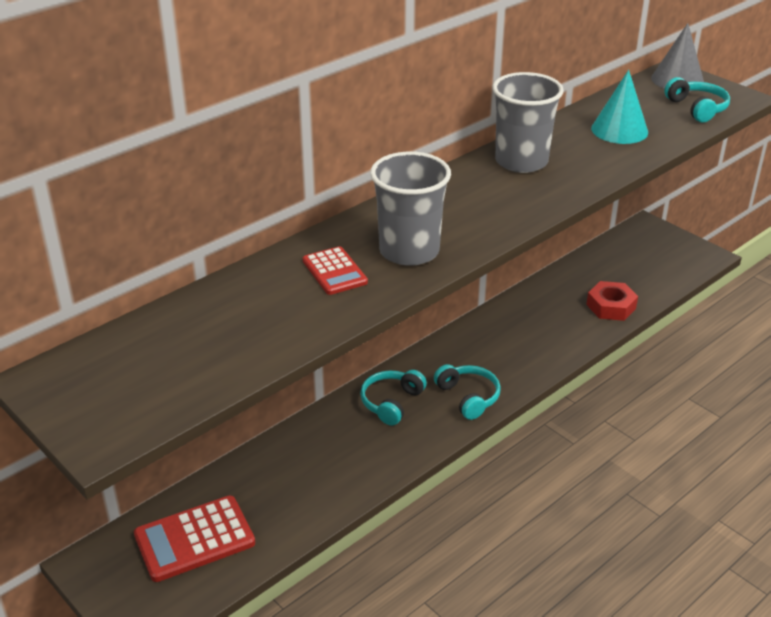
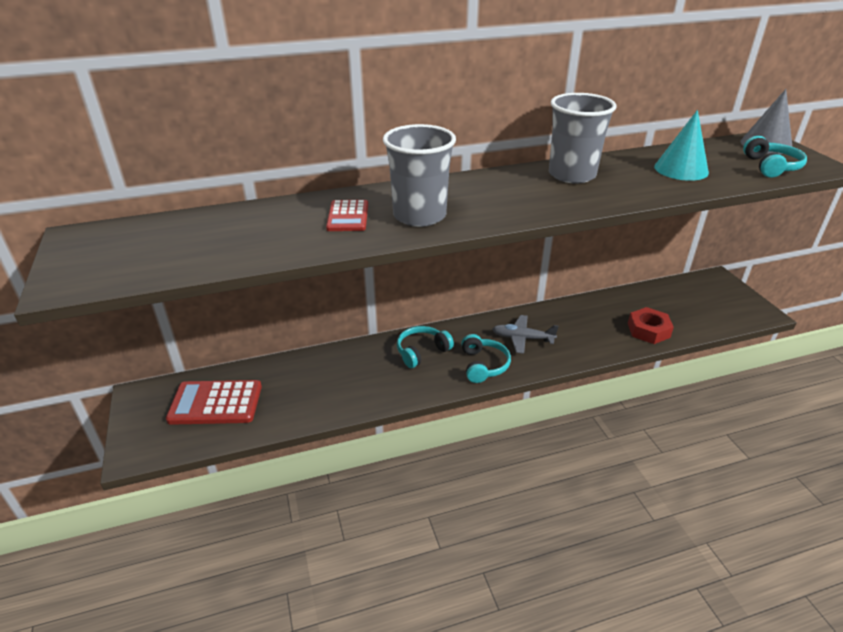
camera: 25 degrees right, 0 degrees up
(490, 354) = (522, 338): none -> grey plane

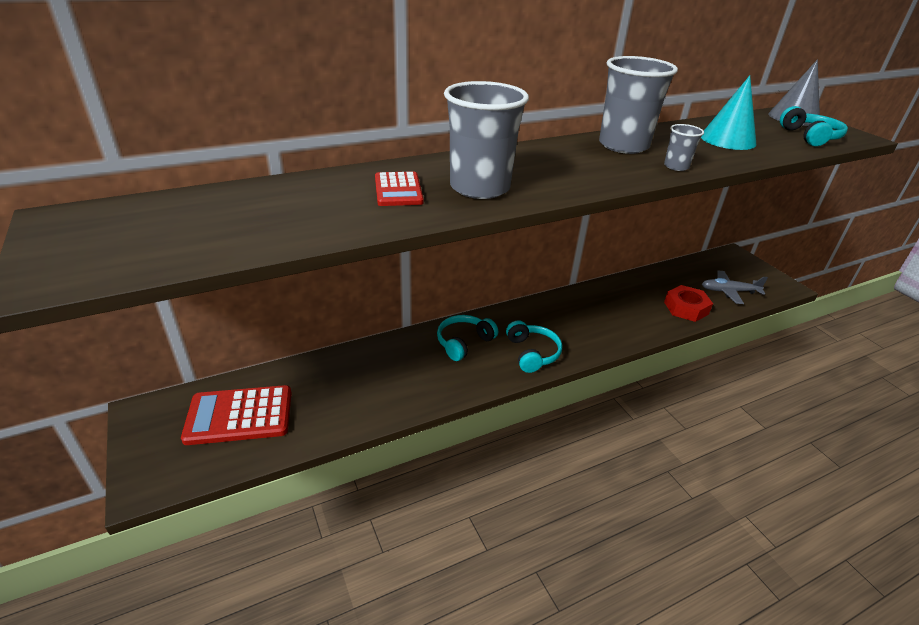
camera: 10 degrees left, 0 degrees up
(522, 338) = (565, 323): grey plane -> grey plane (728, 291)
(613, 197) = (676, 166): none -> grey cup

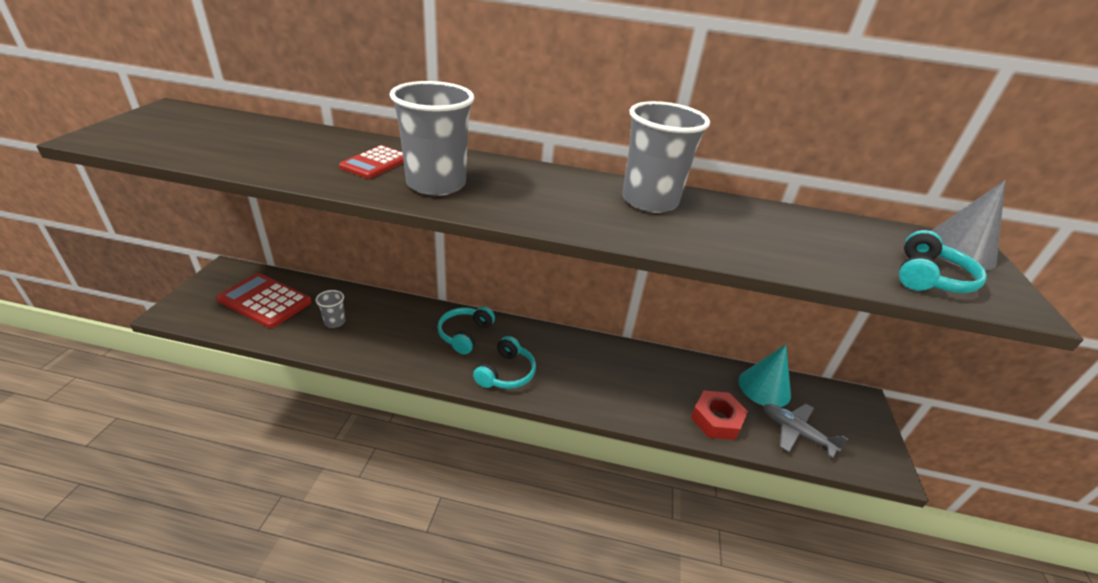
camera: 35 degrees right, 0 degrees up
(464, 342) = (465, 334): turquoise headphones -> turquoise headphones turned 60 degrees counterclockwise
(676, 166) = (662, 238): grey cup -> grey cup (334, 322)
(727, 140) = (793, 239): turquoise cone -> turquoise cone (764, 387)

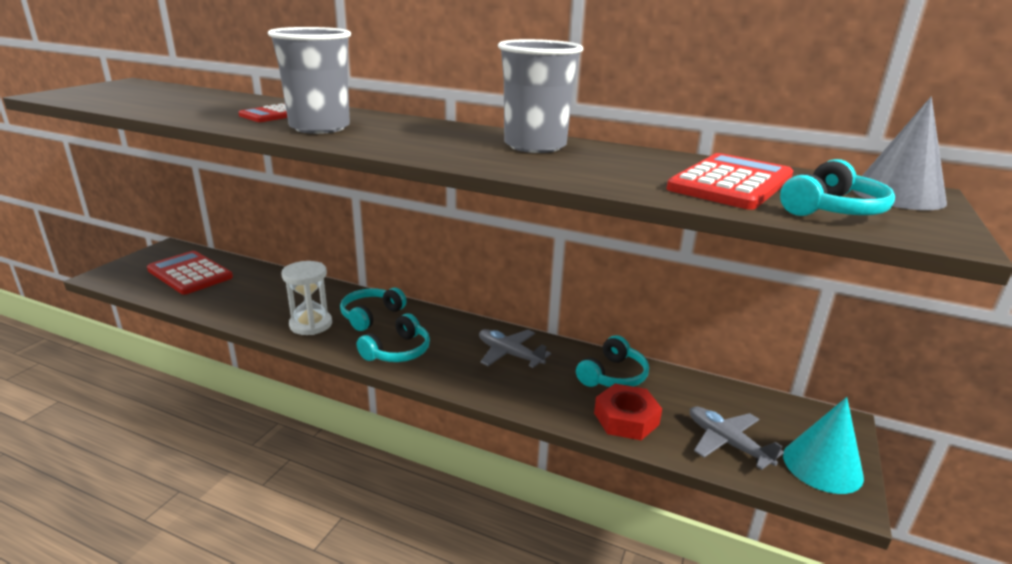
camera: 15 degrees right, 10 degrees down
(334, 322) = (246, 294): grey cup -> none
(414, 351) = (311, 324): none -> white hourglass
(601, 364) = (509, 354): none -> grey plane
(690, 376) = (612, 375): none -> turquoise headphones
(764, 387) = (705, 395): turquoise cone -> turquoise cone (822, 465)
(836, 246) = (730, 183): none -> red calculator

